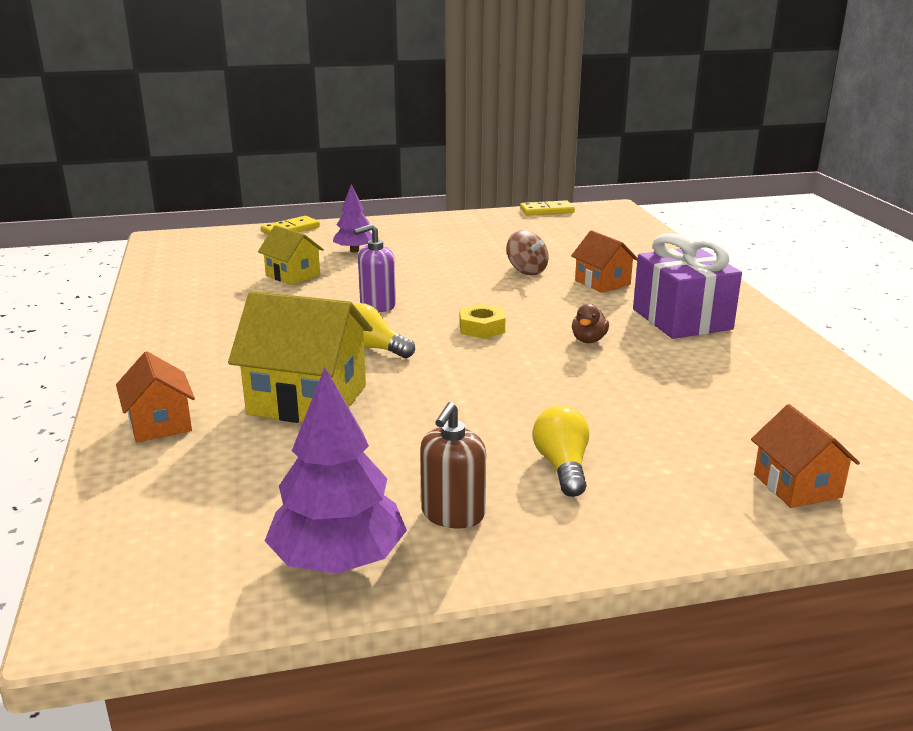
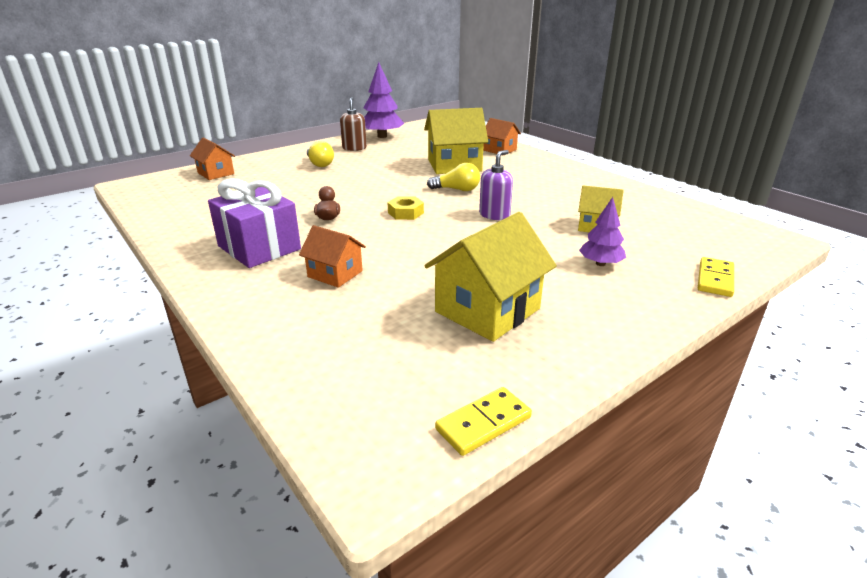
camera: 155 degrees right, 5 degrees up
(491, 243) = (487, 310): none -> yellow house
(526, 271) = (415, 273): brown spinning top -> none

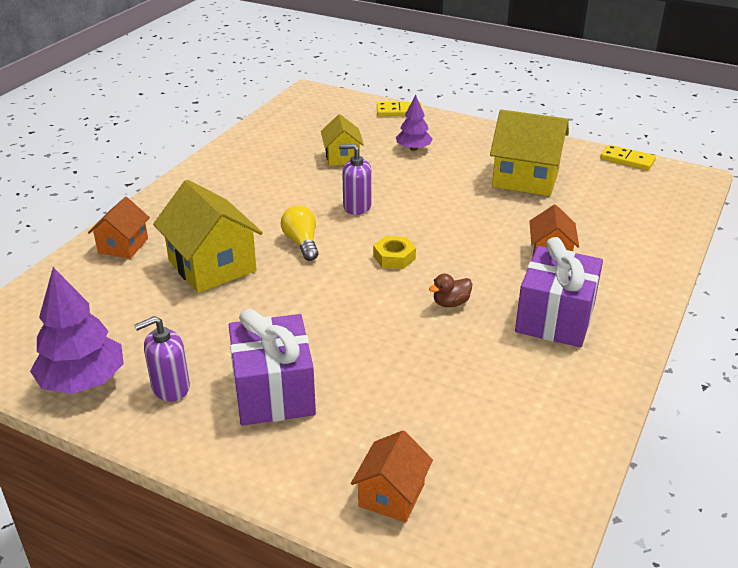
camera: 115 degrees left, 5 degrees up
(319, 164) = (274, 392): yellow light bulb -> purple gift
(354, 148) = (170, 387): brown soap dispenser -> purple soap dispenser

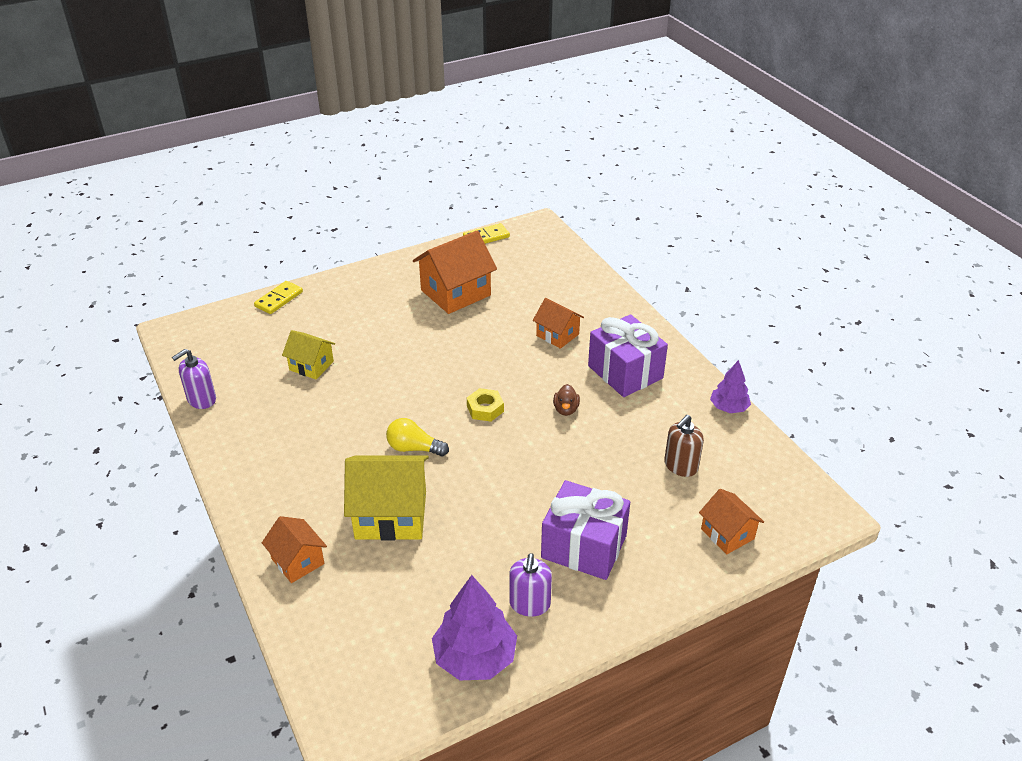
camera: 55 degrees left, 5 degrees up
(357, 207) = (396, 394): purple soap dispenser -> purple soap dispenser (201, 399)
(413, 148) = (347, 322): purple tree -> purple tree (728, 408)
(459, 415) = (680, 466): none -> brown soap dispenser
(525, 178) = (455, 293): yellow house -> orange house

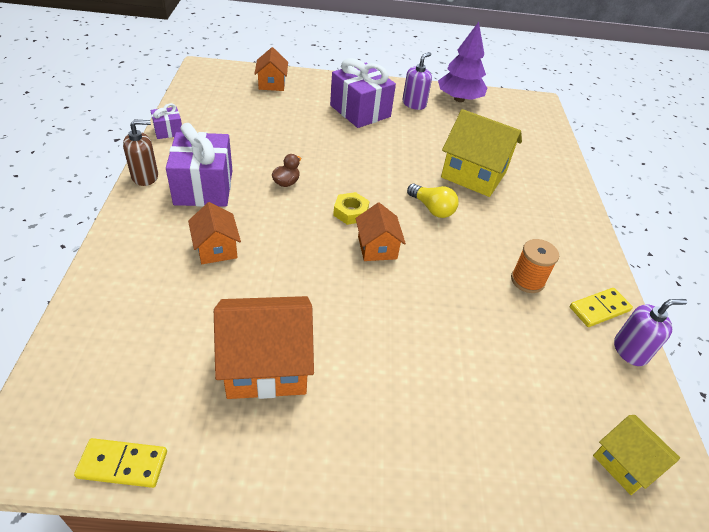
camera: 155 degrees left, 5 degrees up
(279, 299) = (513, 488): yellow domino -> yellow domino (599, 309)
(297, 418) = (527, 280): none -> orange spool
(298, 561) = (550, 176): orange house -> orange house (377, 247)
(311, 366) = (496, 338): yellow house -> yellow house (625, 463)
(680, 466) = (252, 118): brown soap dispenser -> brown soap dispenser (145, 176)
(728, 408) = (168, 131): purple tree -> purple gift

